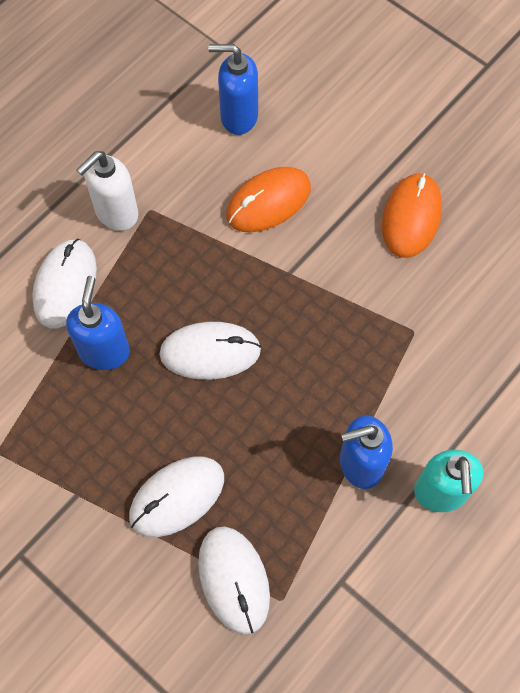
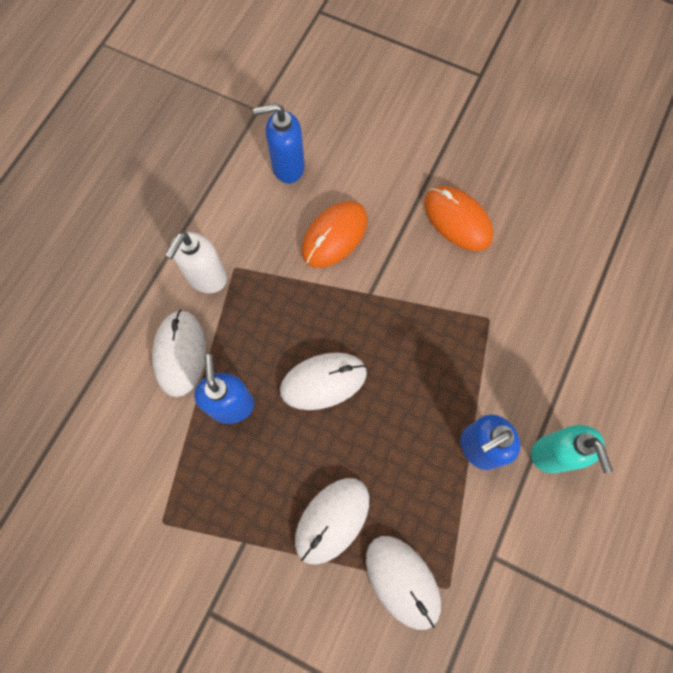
camera: 15 degrees left, 5 degrees up
(411, 217) = (457, 220): orange mouse -> orange mouse turned 45 degrees counterclockwise

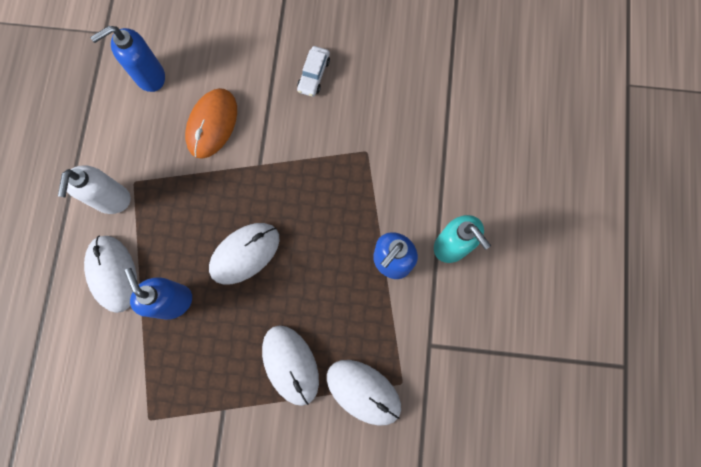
camera: 20 degrees left, 5 degrees up
(332, 520) = (290, 364): white mouse -> white mouse turned 45 degrees counterclockwise
(457, 220) = (313, 75): orange mouse -> white car

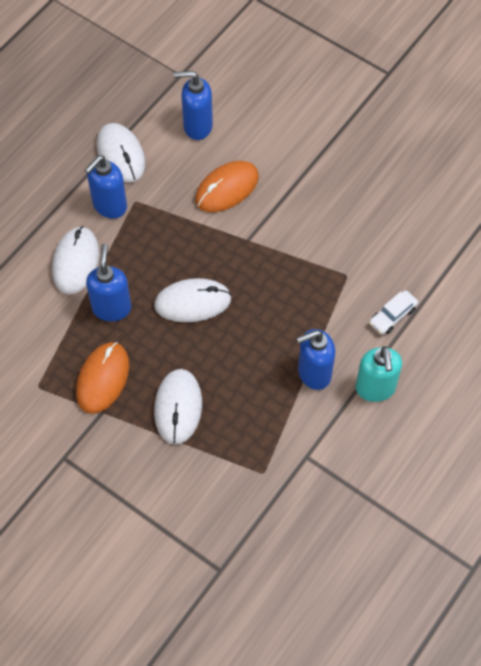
camera: 30 degrees right, 15 degrees down
(112, 200) = (109, 206): white soap dispenser -> blue soap dispenser
(205, 376) = (103, 379): none -> orange mouse
(313, 75) = (338, 192): white car -> white car (392, 316)
(363, 392) = (226, 461): white mouse -> white mouse (121, 154)

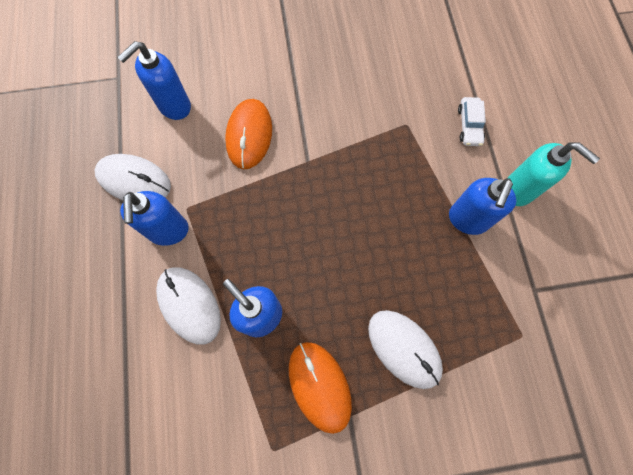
camera: 45 degrees left, 10 degrees up
(192, 302) = (320, 249): white mouse -> none

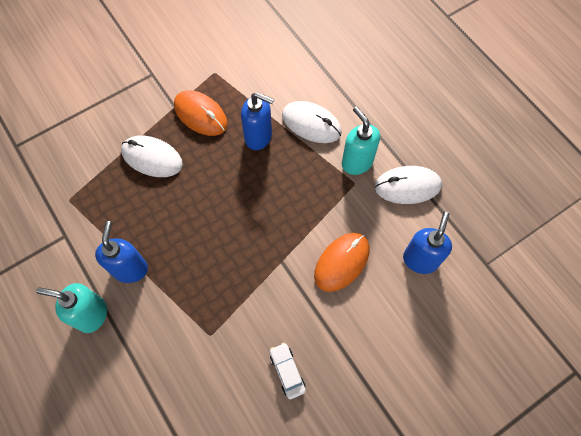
camera: 155 degrees right, 5 degrees down
(168, 231) = (356, 162): blue soap dispenser -> turquoise soap dispenser
(249, 135) = (341, 262): orange mouse -> orange mouse turned 60 degrees clockwise
(469, 125) = (151, 360): white car -> white car (287, 371)

